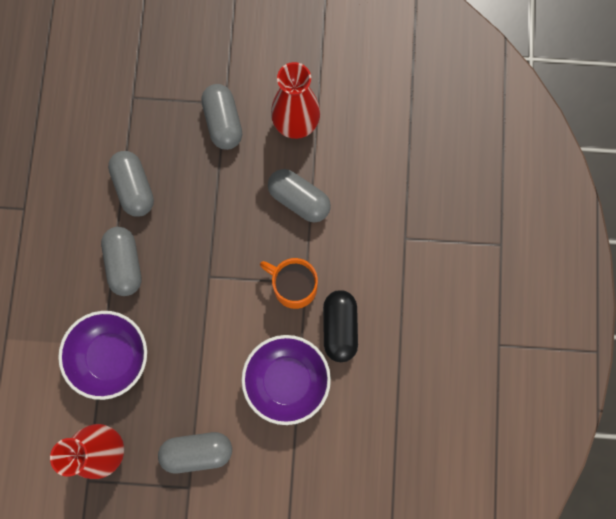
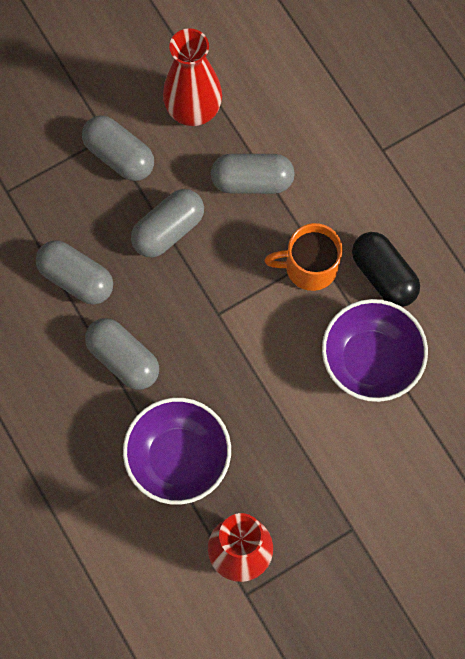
camera: 35 degrees left, 5 degrees down
(197, 451) = (334, 488): grey capsule -> grey capsule (168, 230)

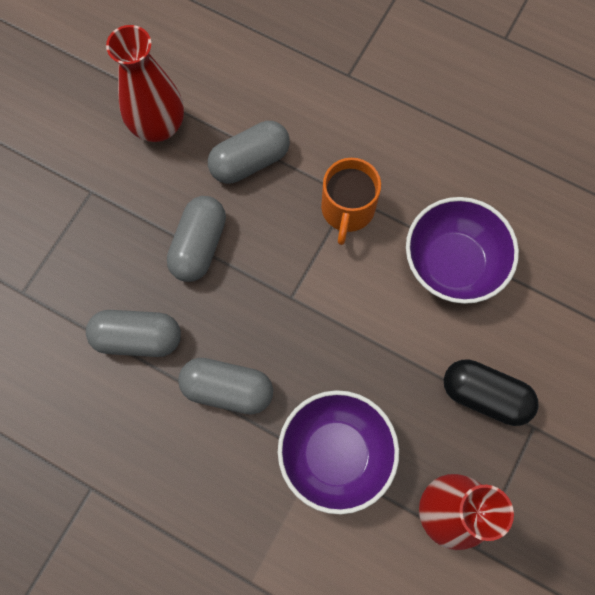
camera: 30 degrees left, 0 degrees up
(119, 156) = (113, 202): grey capsule -> none
(309, 267) = (347, 210): orange mug -> orange mug turned 45 degrees counterclockwise
(383, 275) = (417, 182): black capsule -> black capsule (484, 395)

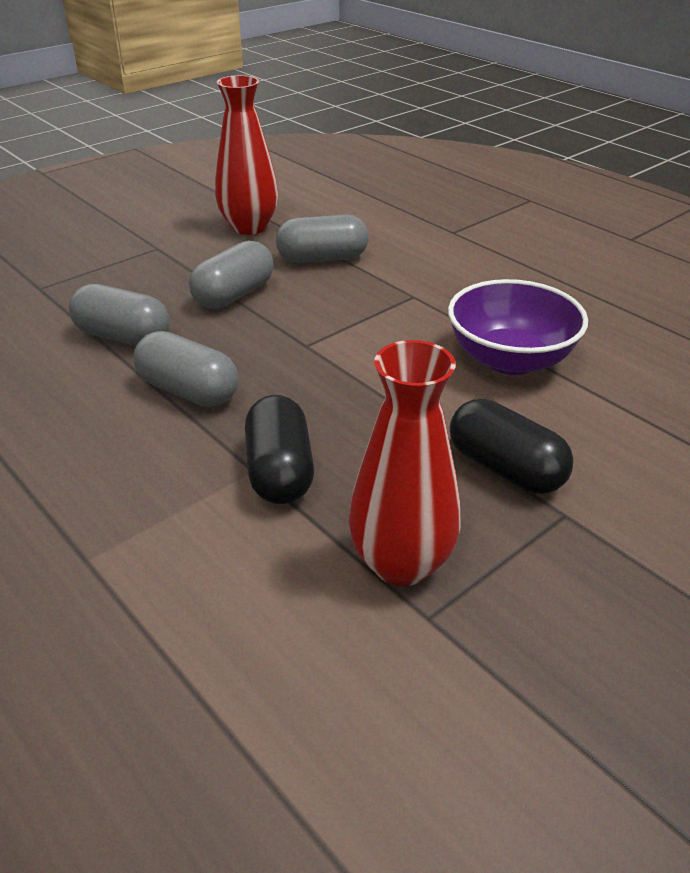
camera: 20 degrees right, 35 degrees down
(335, 454) = (280, 471): purple bowl -> black capsule
(347, 210) = (406, 303): orange mug -> none

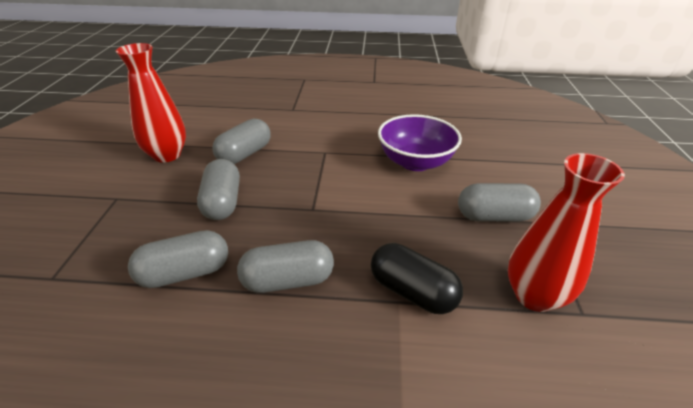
camera: 45 degrees left, 0 degrees up
(505, 469) = (494, 216): black capsule -> grey capsule

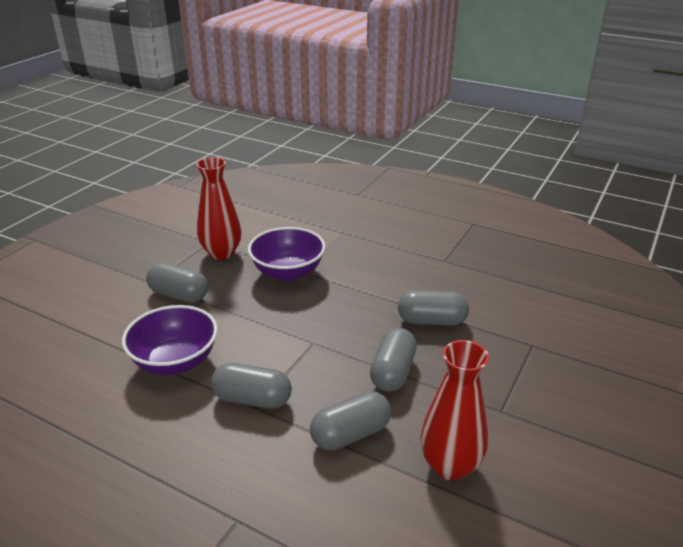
camera: 155 degrees left, 5 degrees down
(288, 280) = (361, 298): grey capsule -> grey capsule (252, 399)
(412, 292) = (288, 272): black capsule -> purple bowl

